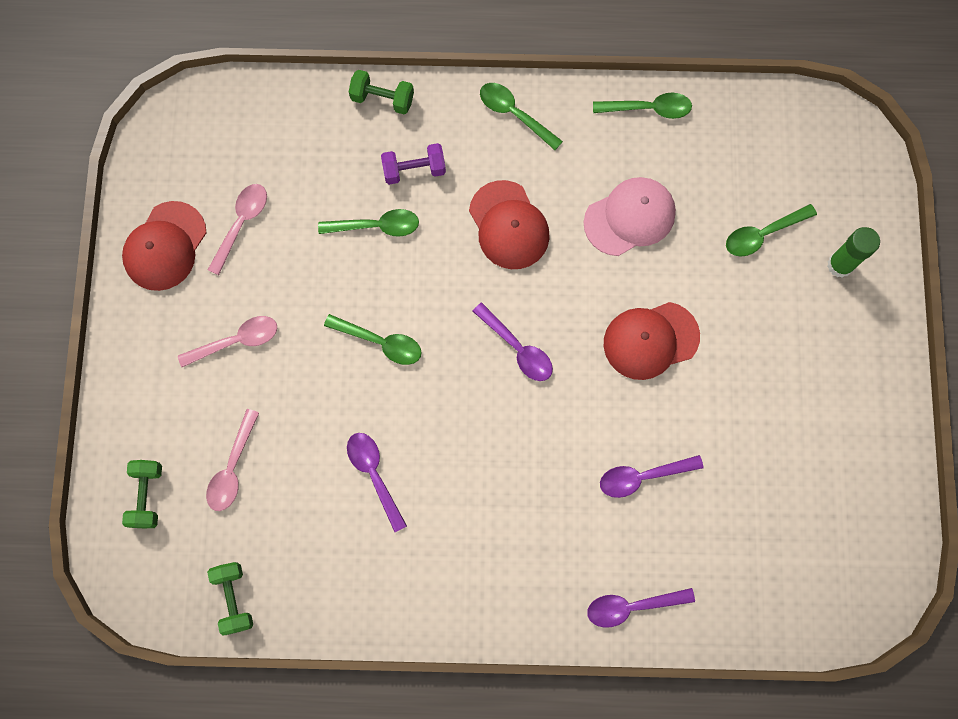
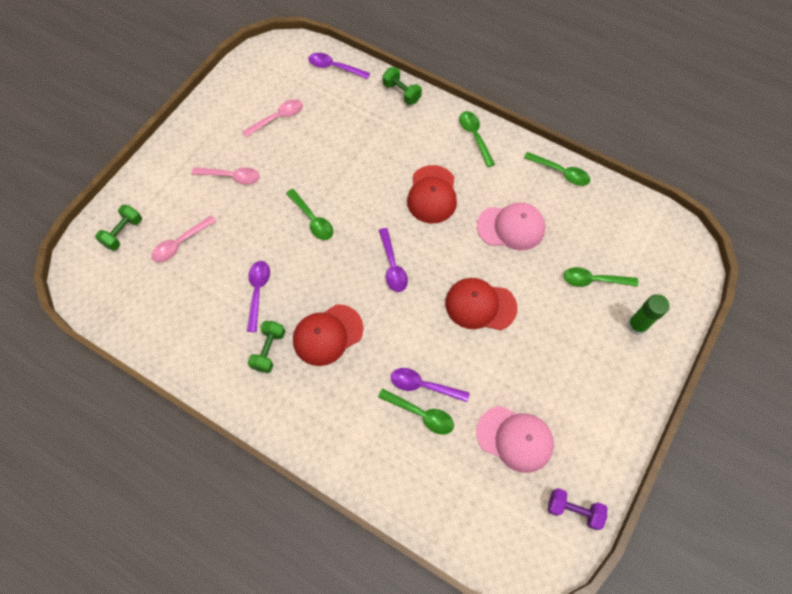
camera: 30 degrees right, 10 degrees down
(165, 246) = (228, 109): red cap -> red cap (327, 335)
(234, 598) = (128, 316): green dumbbell -> green dumbbell (269, 350)
(376, 226) = (353, 156): green spoon -> green spoon (421, 414)
(414, 170) = (395, 138): purple dumbbell -> purple dumbbell (573, 510)
(631, 606) = (364, 464): purple spoon -> purple spoon (334, 67)
(778, 479) = (515, 438): none -> pink cap

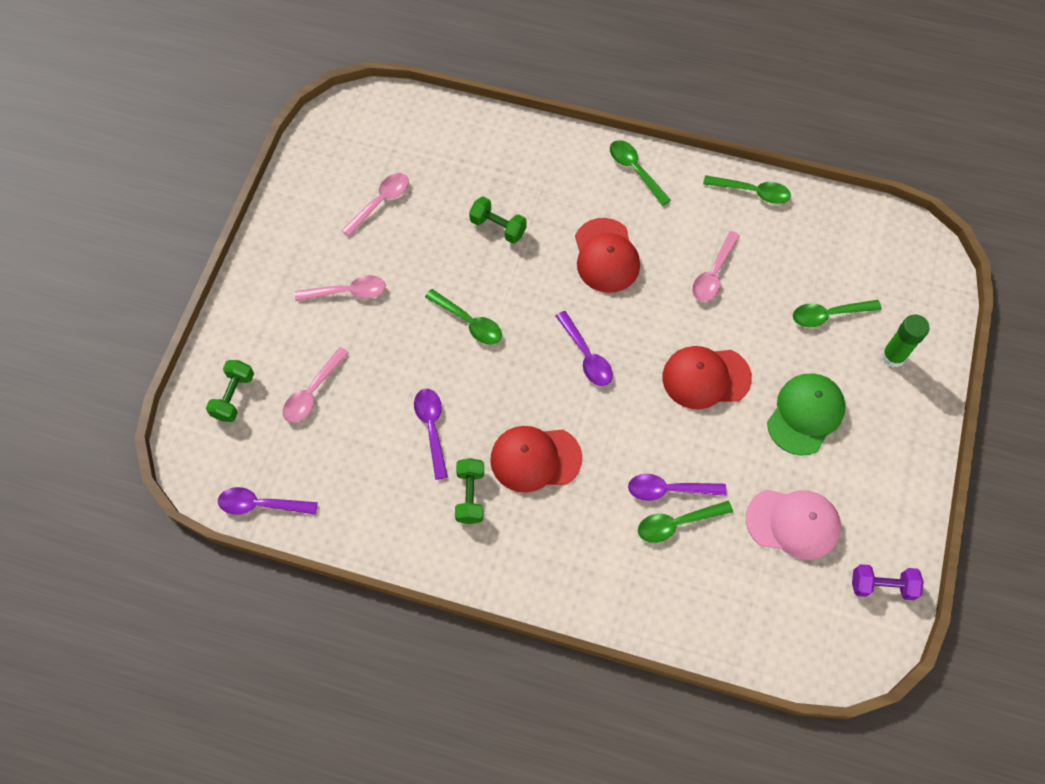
camera: 15 degrees left, 0 degrees up
(327, 335) = (535, 459): red cap -> red cap turned 45 degrees clockwise
(334, 67) = (430, 119): purple spoon -> purple spoon (261, 505)
(401, 93) = (527, 134): green dumbbell -> green dumbbell (498, 227)
(421, 414) = (677, 523): green spoon -> green spoon turned 150 degrees clockwise
(511, 227) = (713, 274): pink cap -> pink spoon
(551, 354) = (805, 414): none -> green cap

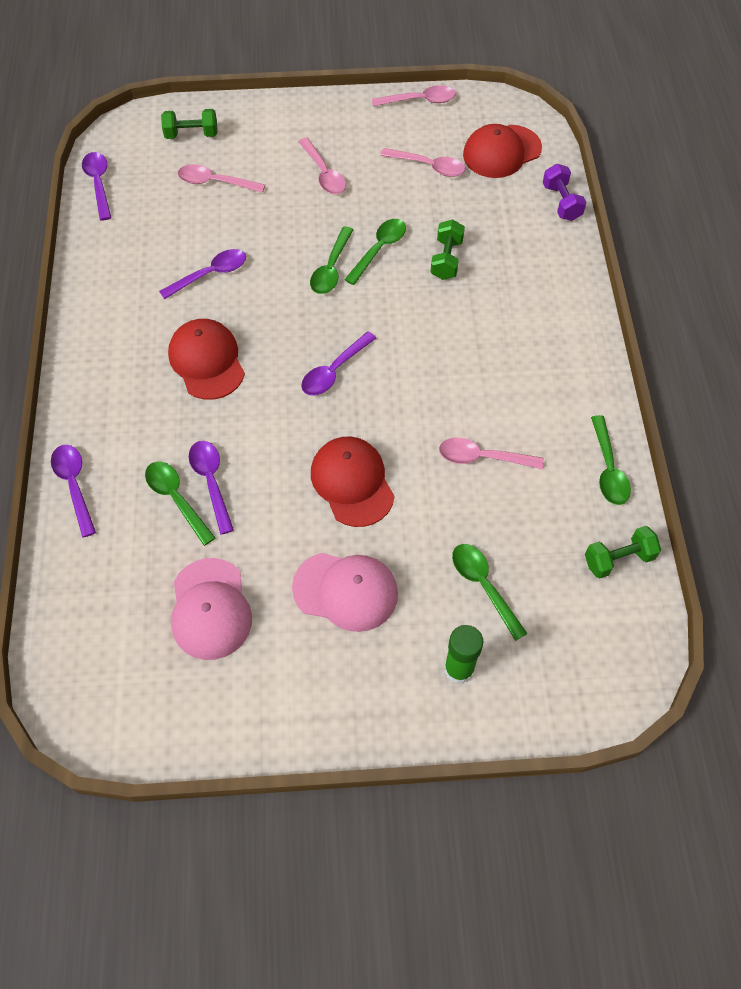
camera: 70 degrees right, 5 degrees down
(291, 180) = (419, 101): none -> pink spoon
(470, 495) = (153, 322): green dumbbell -> green dumbbell (618, 559)
(606, 256) = (457, 356): red cap -> red cap (501, 152)
(634, 610) = (74, 485): none -> purple spoon
(635, 170) = (575, 352): green spoon -> green spoon (379, 249)
(805, 414) = (345, 591): green cap -> pink cap
(882, 586) = (163, 719): purple dumbbell -> purple dumbbell (561, 202)

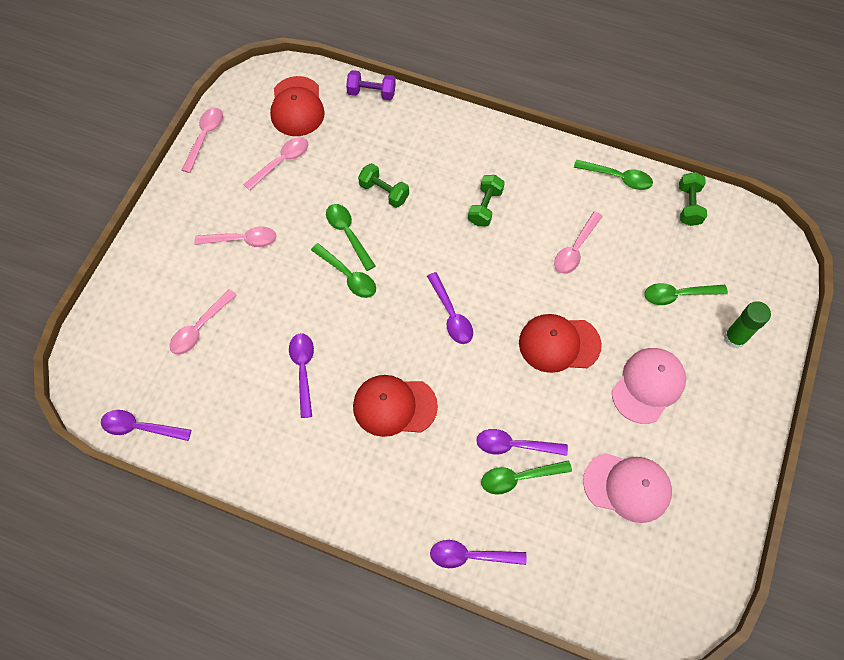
camera: 65 degrees left, 5 degrees up
(191, 134) = (129, 326): green dumbbell -> green dumbbell (485, 207)

